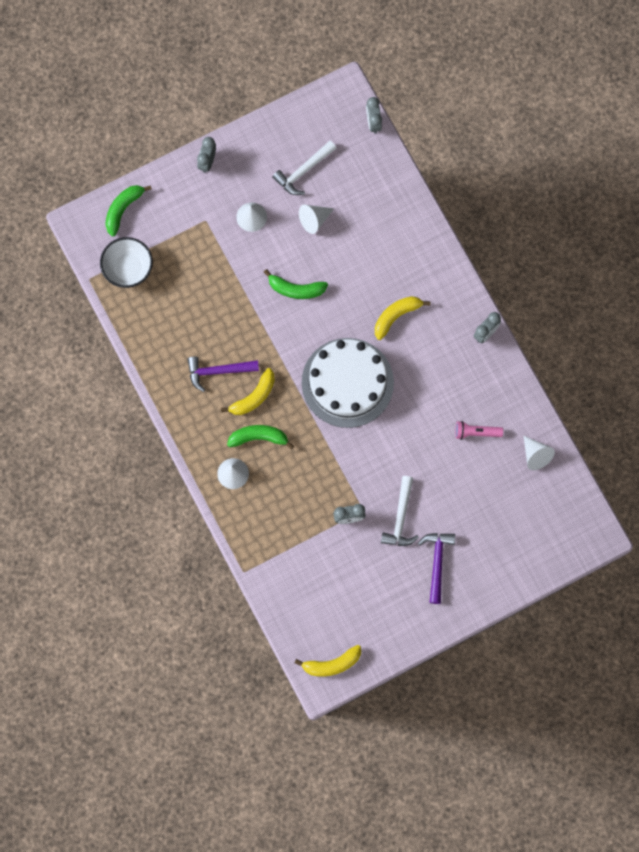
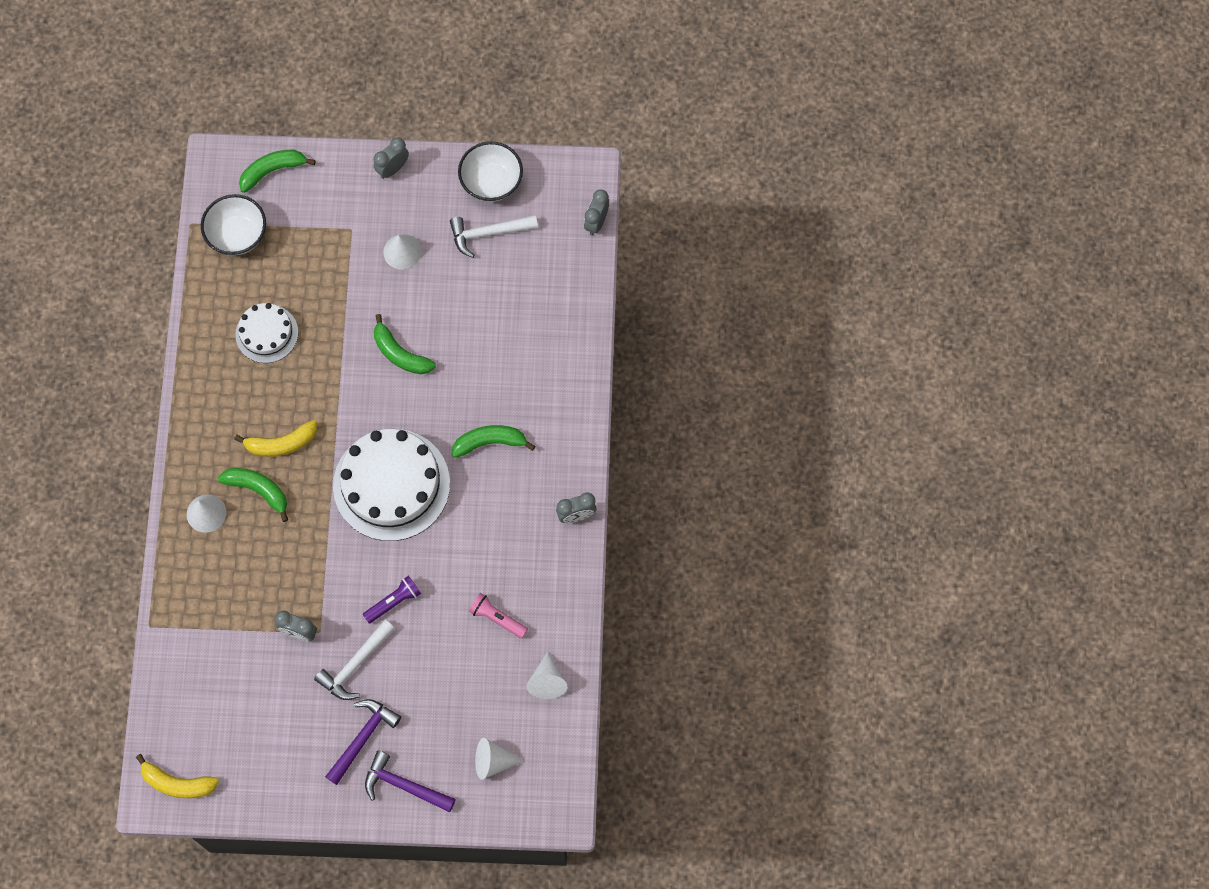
camera: 30 degrees right, 5 degrees down
(194, 326) = (266, 333): none -> white cake
(218, 371) = (261, 395): purple hammer -> purple hammer (404, 785)
(282, 133) = (491, 182): none -> white bowl
(314, 220) = (467, 291): white cone -> white cone (493, 761)
(396, 316) = (490, 442): yellow banana -> green banana
(400, 461) = (394, 602): none -> purple flashlight

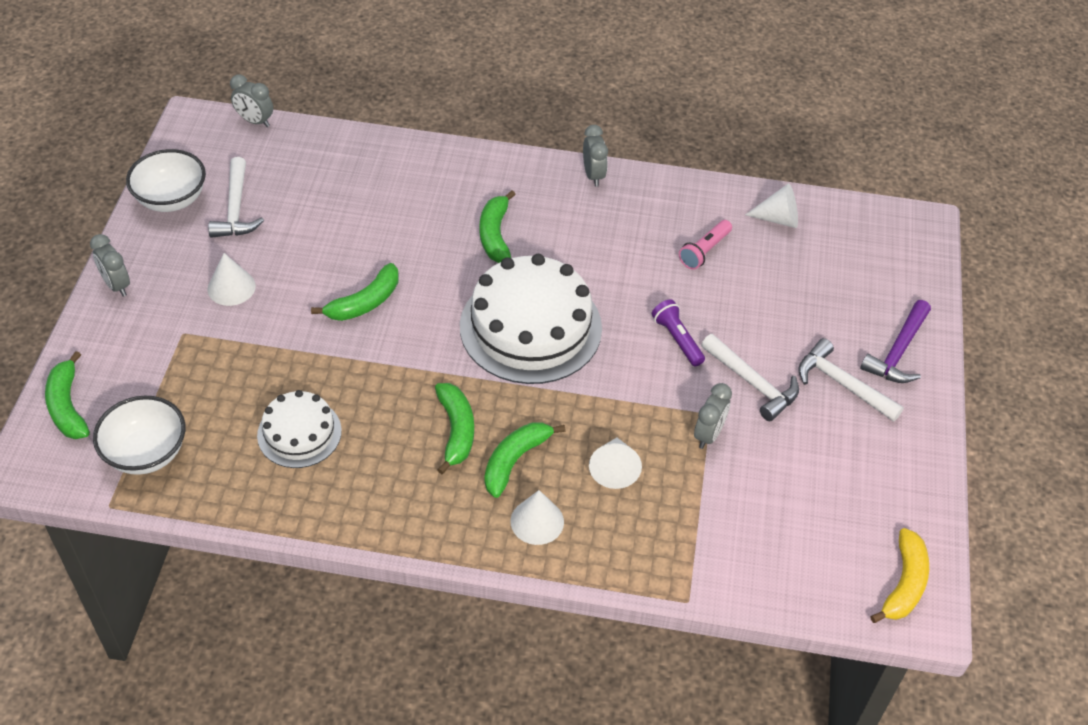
camera: 85 degrees left, 20 degrees down
(281, 443) = (456, 431): yellow banana -> green banana
(363, 738) = (842, 384): purple hammer -> white hammer
(493, 761) = (868, 272): white cone -> white cone (614, 469)

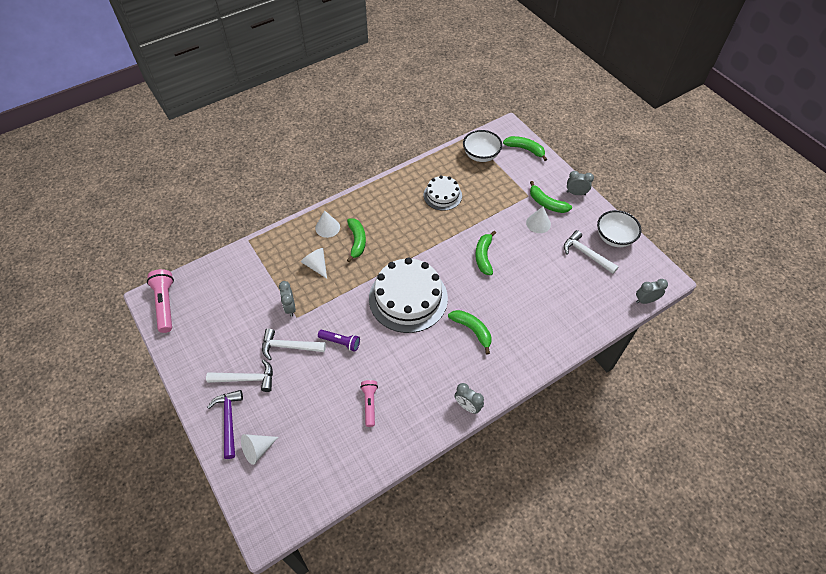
camera: 140 degrees right, 5 degrees up
(456, 431) = (390, 236): green banana -> green banana (546, 203)
(778, 219) = (349, 461): white cone -> white cone (258, 450)
(904, 584) = (165, 304): yellow banana -> pink flashlight

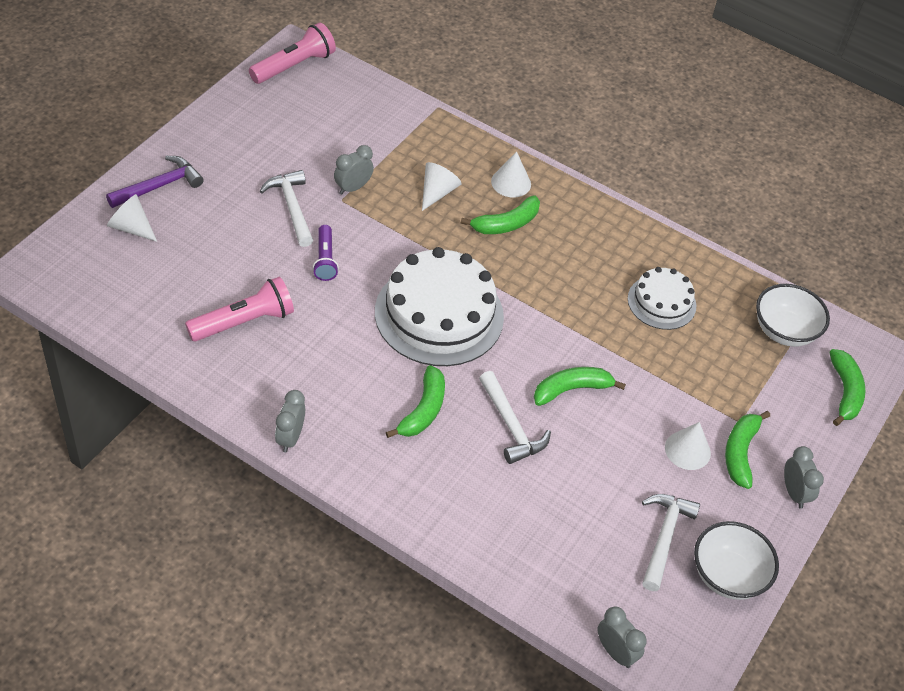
camera: 60 degrees right, 5 degrees down
(246, 379) = (224, 182): white hammer -> white hammer (511, 426)
(369, 404) = (244, 322): pink flashlight -> pink flashlight, size x1.57

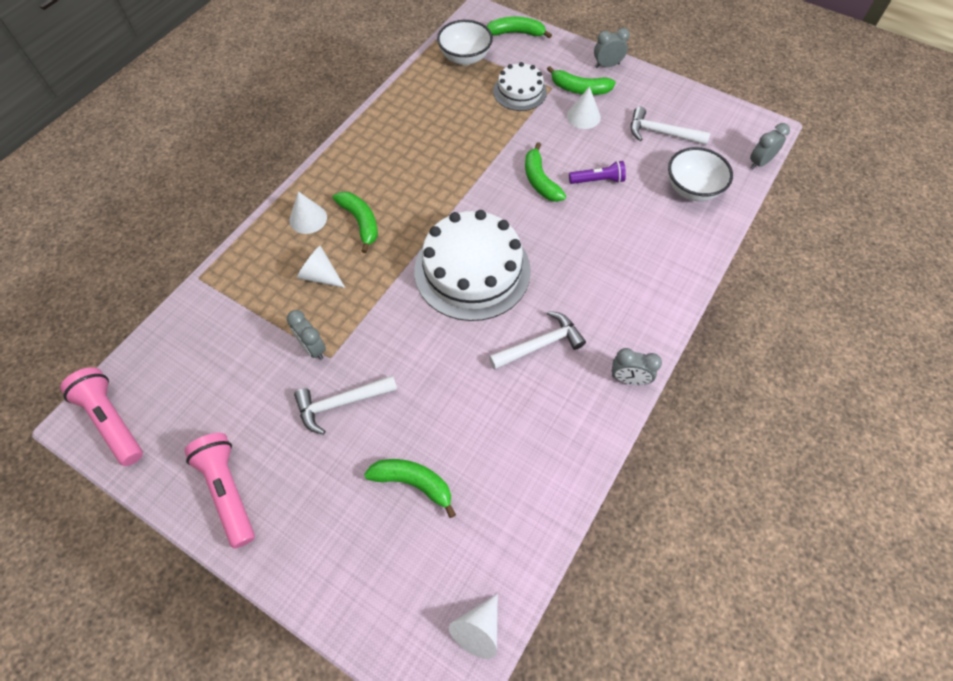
camera: 85 degrees left, 10 degrees up
(131, 227) = (374, 572): white cone -> white cone (478, 629)
(159, 186) = (307, 550): purple hammer -> none
(244, 322) = (500, 433): pink flashlight -> pink flashlight (228, 491)
(325, 259) = (412, 366): purple flashlight -> purple flashlight (598, 180)
(423, 410) = (579, 279): green banana -> green banana (413, 483)
(511, 426) = (583, 219): white hammer -> white hammer (540, 344)
(661, 302) = (443, 123): white cake -> white cake (520, 92)
(727, 575) = (682, 103): white bowl -> white bowl (692, 189)

